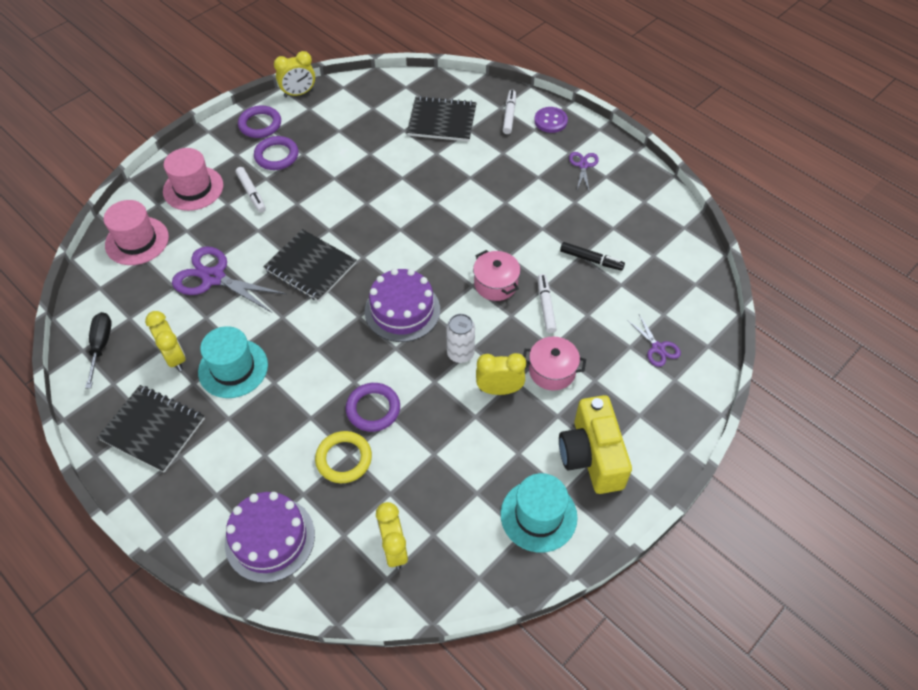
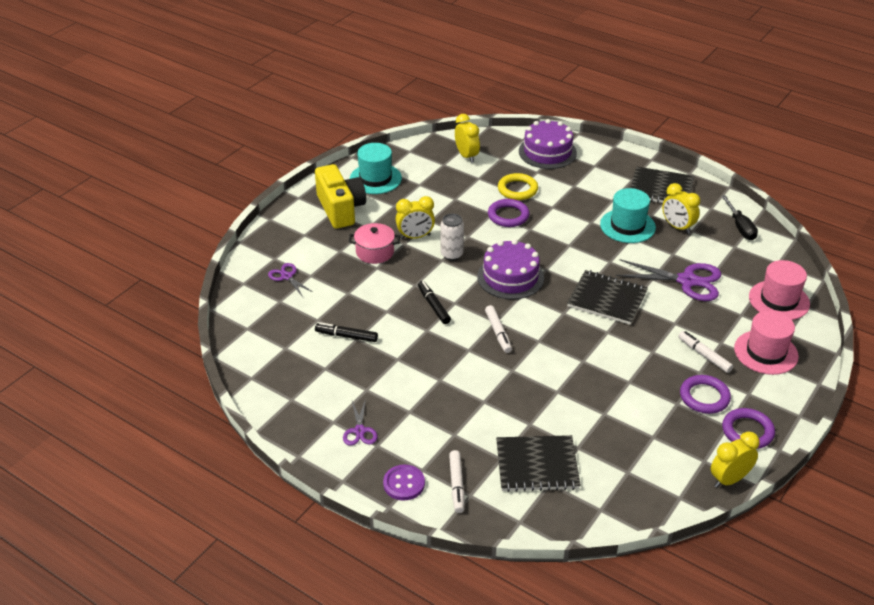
camera: 170 degrees right, 15 degrees down
(496, 284) = (433, 306): pink pot -> black marker
(545, 306) = (385, 294): white marker -> white marker (498, 332)

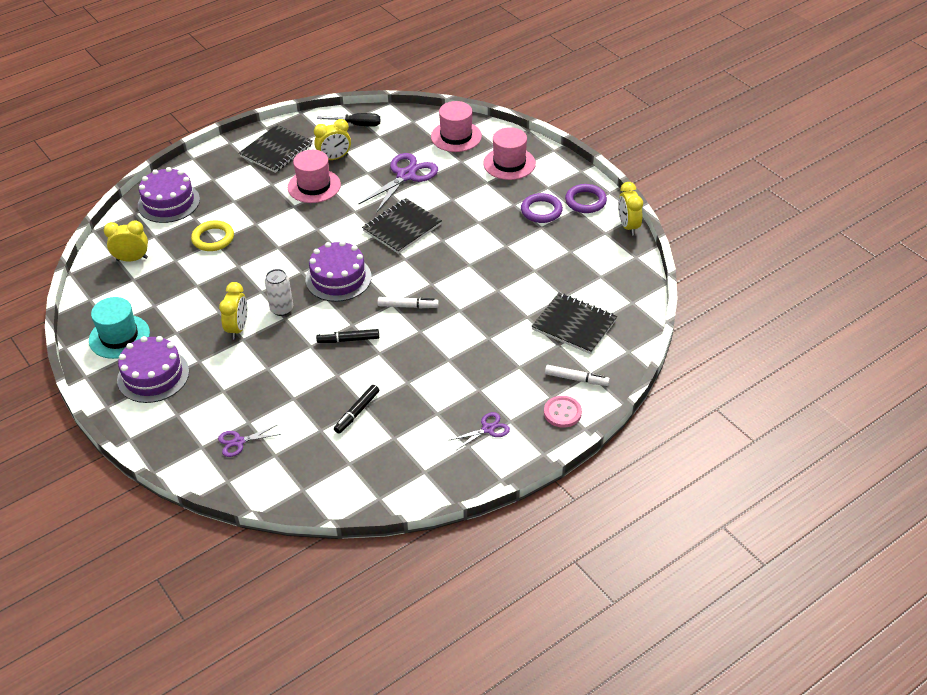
camera: 70 degrees left, 5 degrees up
(341, 209) = (153, 376): yellow camera -> purple cake
(359, 431) = (488, 429): purple scissors -> purple scissors turned 45 degrees counterclockwise
(375, 252) = (242, 364): pink pot -> none
(404, 483) = (562, 412): purple button -> pink button
(508, 216) = (249, 256): purple ring -> none
(537, 465) = (574, 325): black notebook -> black notebook turned 75 degrees counterclockwise
(627, 226) = (314, 186): turquoise hat -> pink hat
(704, 355) = (496, 196): white marker -> none

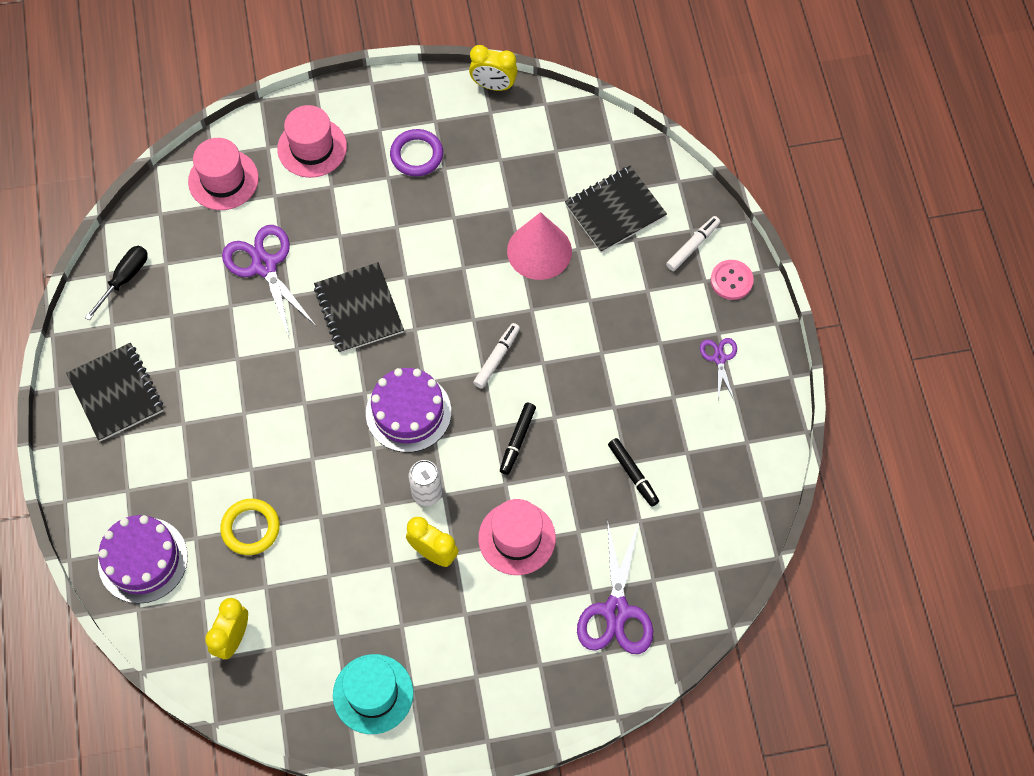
camera: 65 degrees left, 20 degrees up
(153, 376) = (463, 673): purple cake -> none
(239, 442) = (616, 611): purple scissors -> purple scissors, size x1.89
(314, 186) = (219, 375): pink hat -> pink hat (517, 538)
(334, 158) = (178, 331): yellow clock -> none
(510, 297) = (539, 251): none -> pink cone
(585, 201) = (427, 104): purple ring -> none

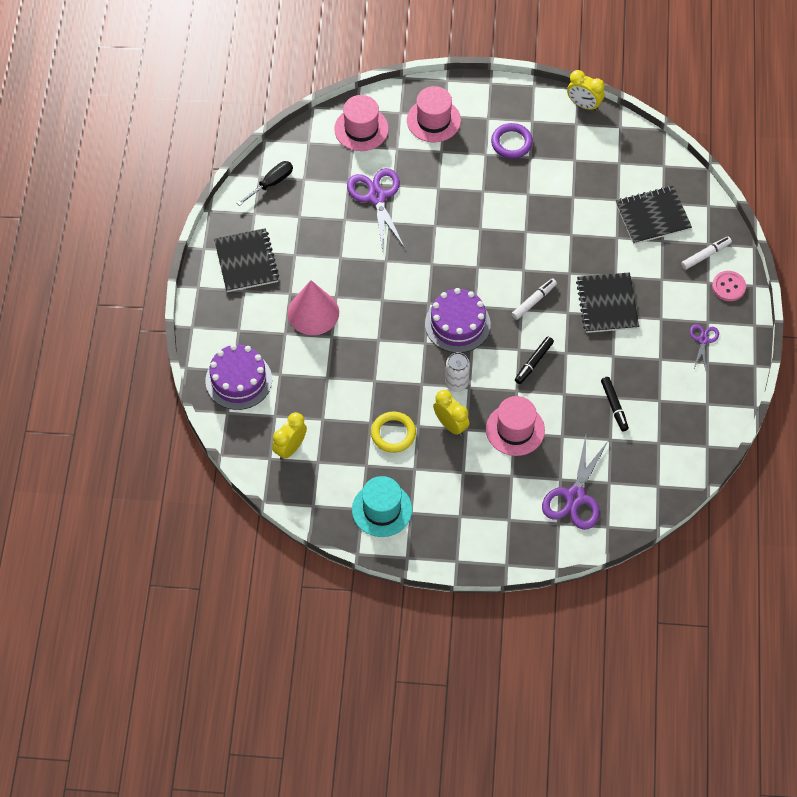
camera: 15 degrees right, 5 degrees down
(250, 528) = (321, 377): yellow ring -> yellow ring (393, 434)
(359, 309) = (439, 243): black notebook -> black notebook (607, 304)
(539, 251) = (586, 232): pink cone -> pink cone (313, 312)

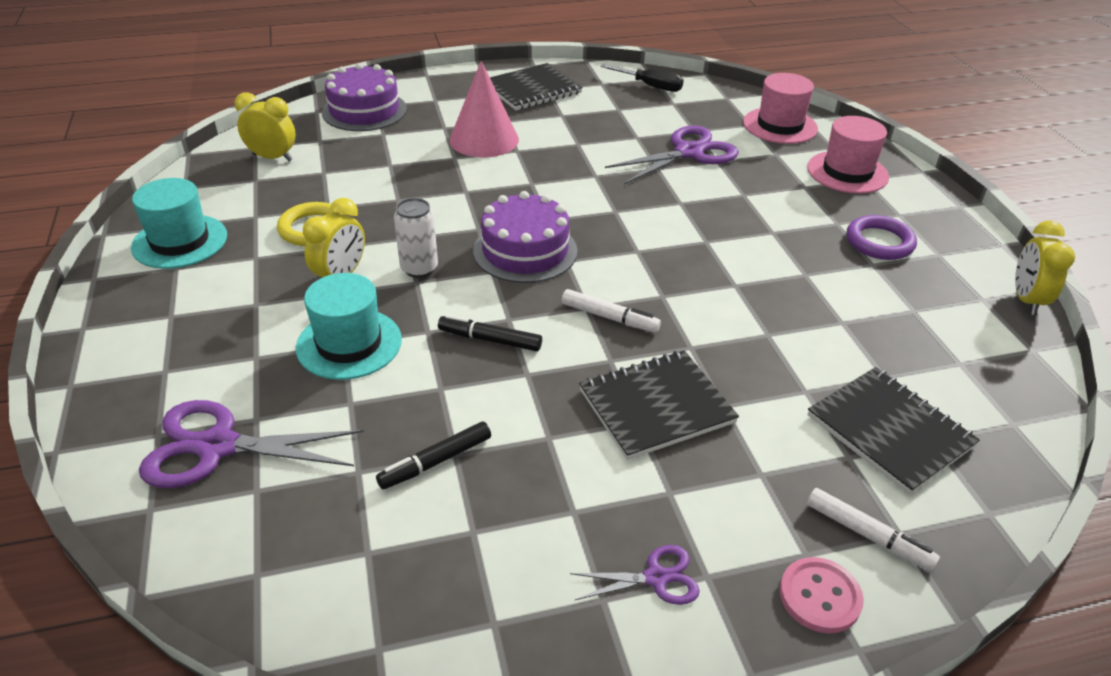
camera: 70 degrees right, 20 degrees down
(515, 429) = (349, 344): pink hat -> turquoise hat

